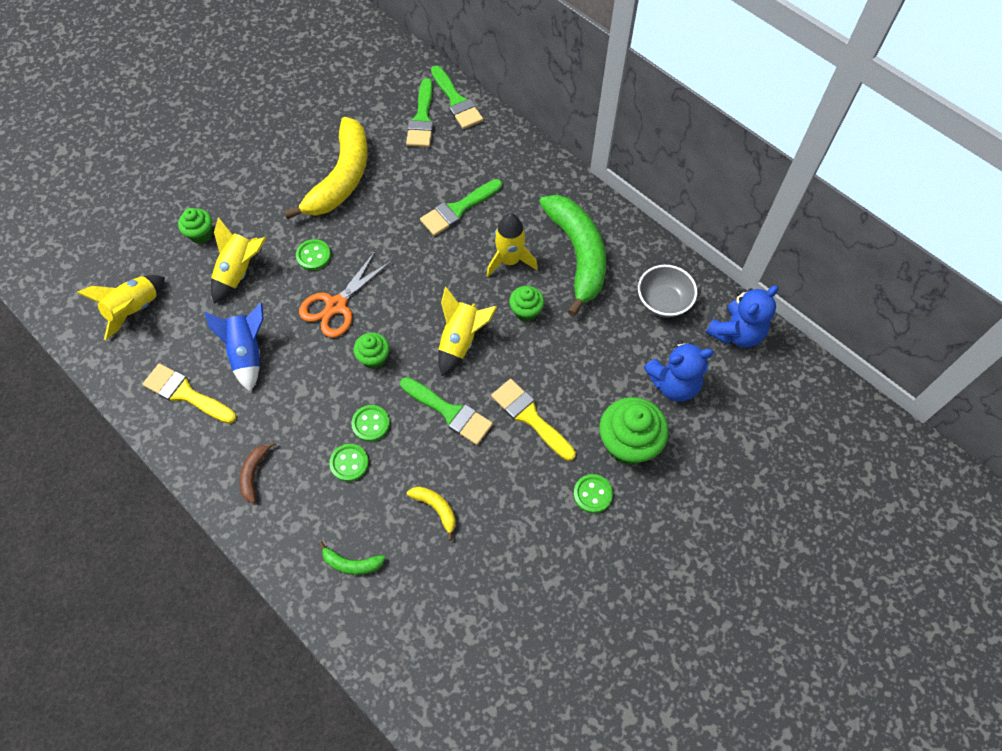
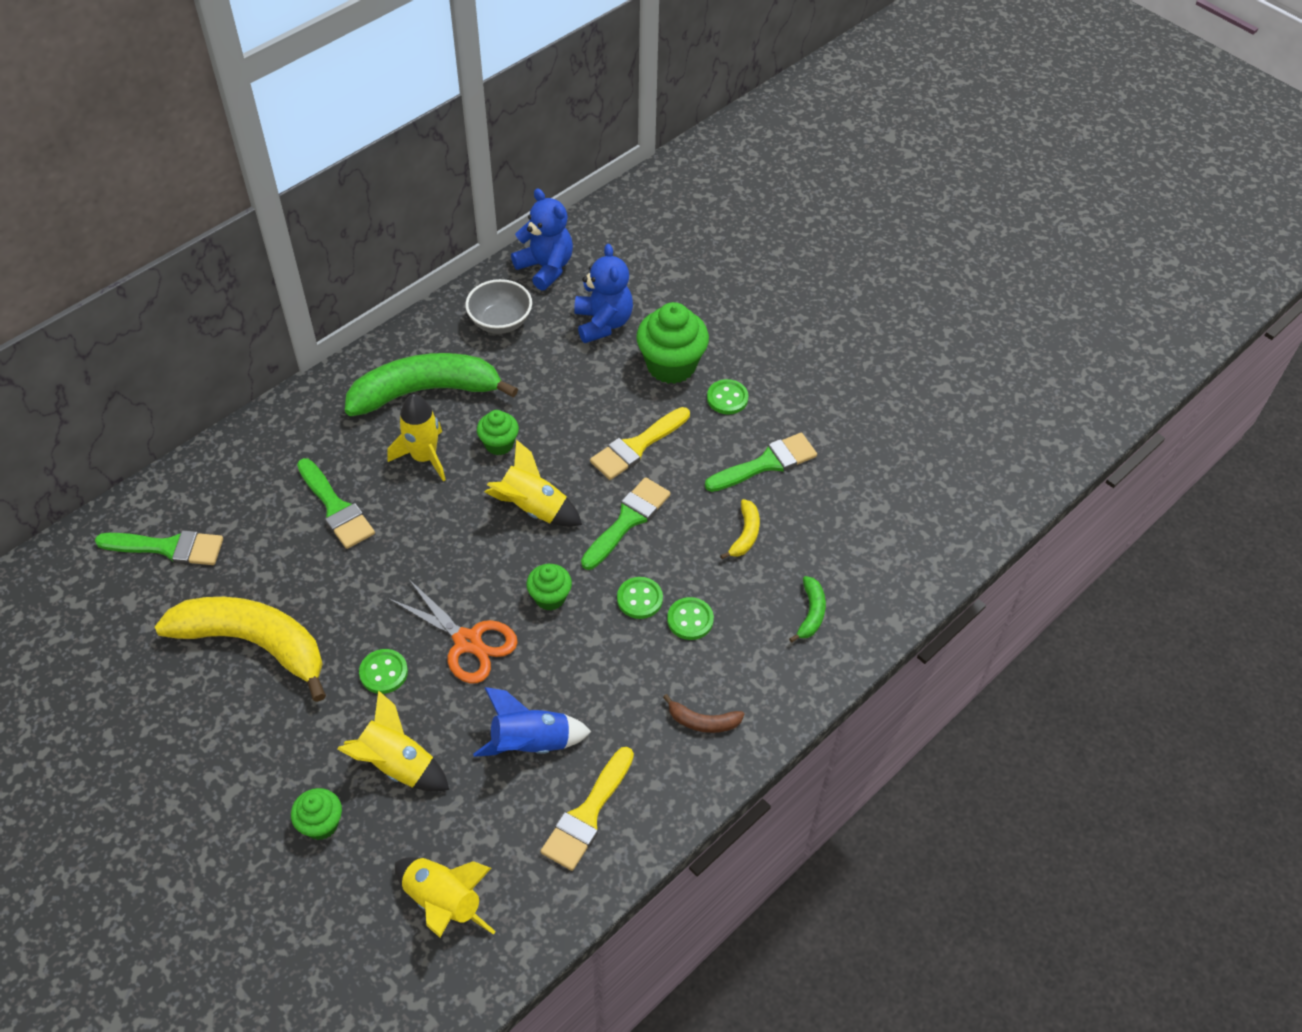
camera: 90 degrees left, 10 degrees down
(436, 508) = (745, 534): yellow banana -> yellow banana turned 150 degrees clockwise
(456, 101) = (147, 507): green brush -> green brush (766, 463)

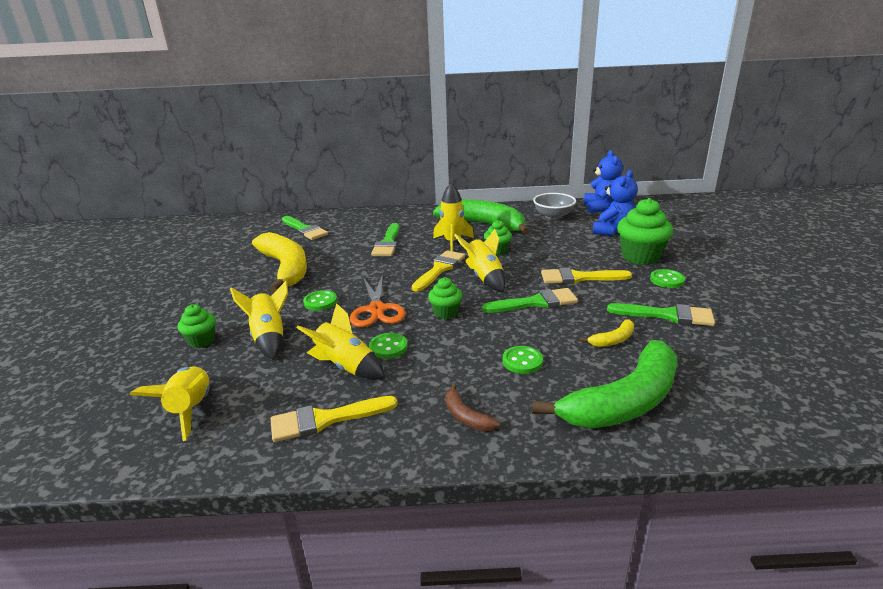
camera: 45 degrees right, 25 degrees down
(464, 523) = (439, 269): none -> yellow brush
(531, 743) = (345, 366): blue rocket -> yellow rocket
(639, 599) = (500, 337): green button -> green button (388, 347)
(811, 613) = (624, 401): green banana -> green banana, size x2.38

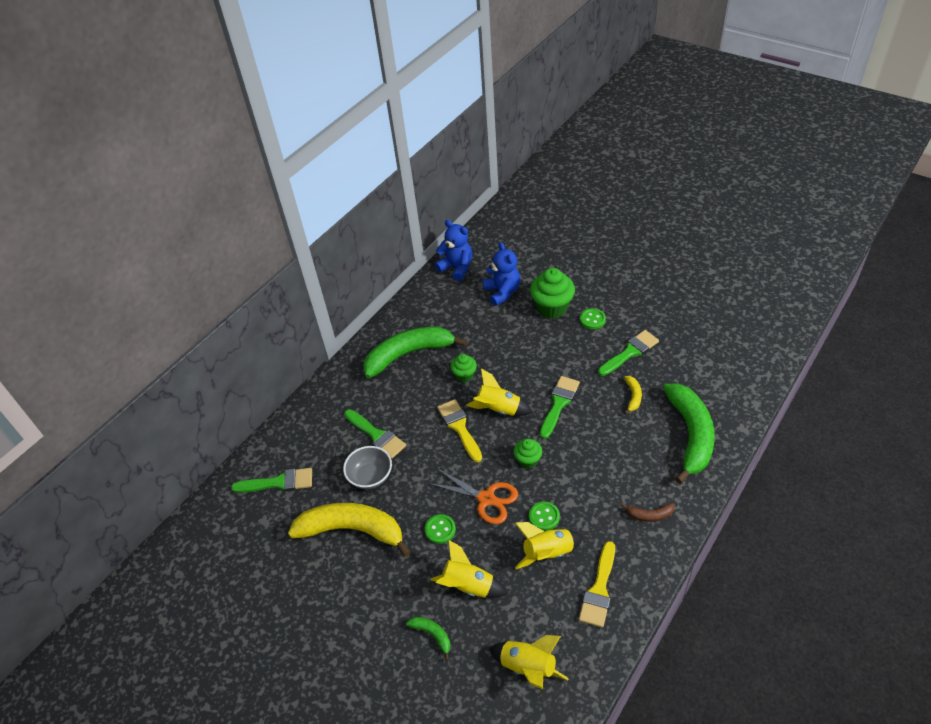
camera: 50 degrees left, 20 degrees up
(202, 341) = (432, 635): green cupcake -> green banana
(452, 242) = (421, 393): yellow rocket -> none
(522, 361) = (618, 455): green button -> none
(553, 216) = (440, 304): grey bowl -> grey bowl (370, 476)
(579, 278) = (548, 359): yellow brush -> none

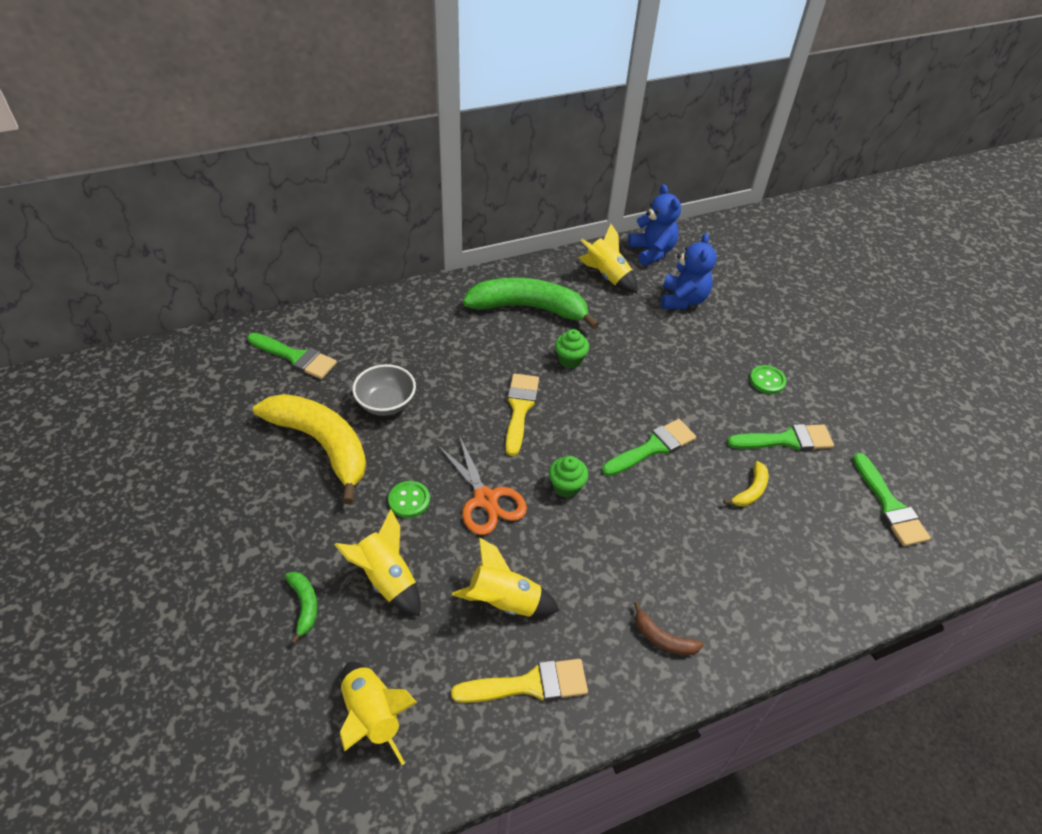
camera: 25 degrees right, 0 degrees up
(376, 435) = (428, 367): green brush -> green brush (889, 505)
(498, 409) = (579, 414): yellow rocket -> yellow rocket (607, 276)
(544, 517) = (533, 559): green button -> none
(552, 308) = (727, 344): green cupcake -> none
(599, 589) = (529, 684): yellow brush -> yellow brush turned 150 degrees counterclockwise
(690, 434) = (792, 576): green banana -> none

